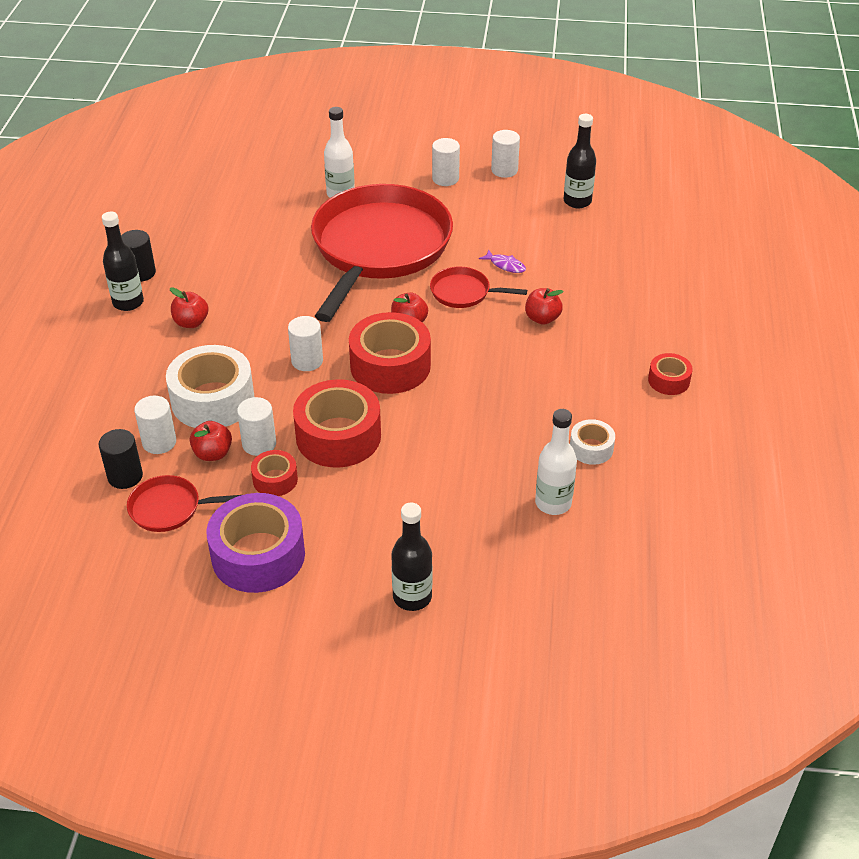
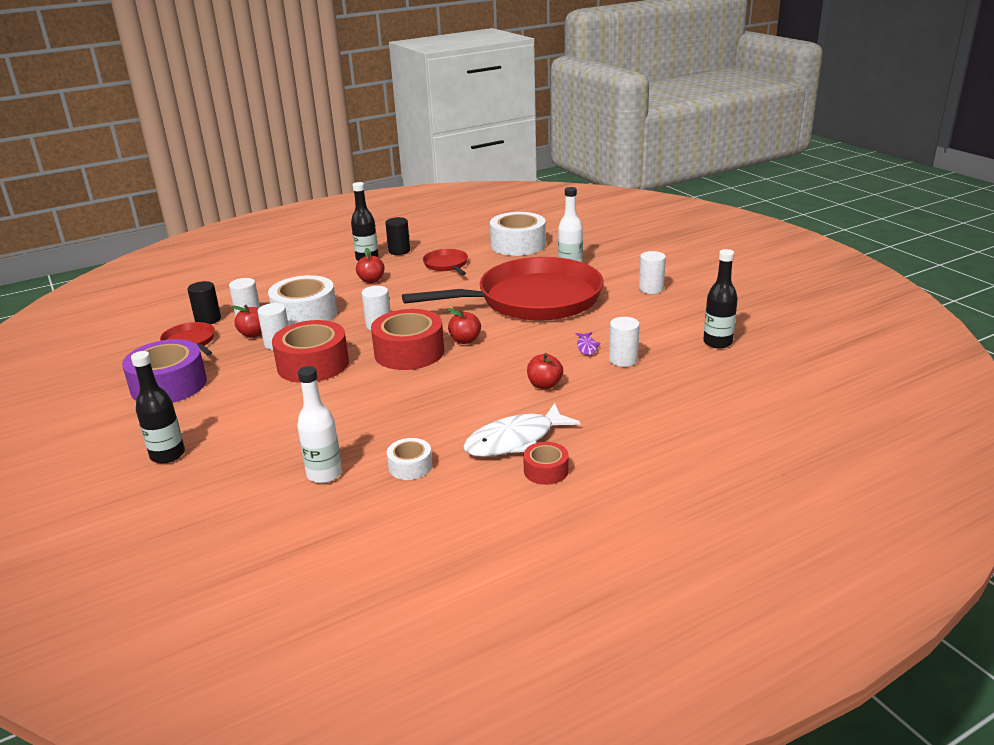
camera: 55 degrees right, 15 degrees down
(244, 196) = (518, 245): none -> white tape
(275, 480) = (247, 362): red tape -> none
(463, 292) = (529, 345): red pan -> red pan (446, 265)
(504, 170) = (702, 303): white cylinder -> white cylinder (623, 360)
(611, 375) = (515, 440): none -> white fish

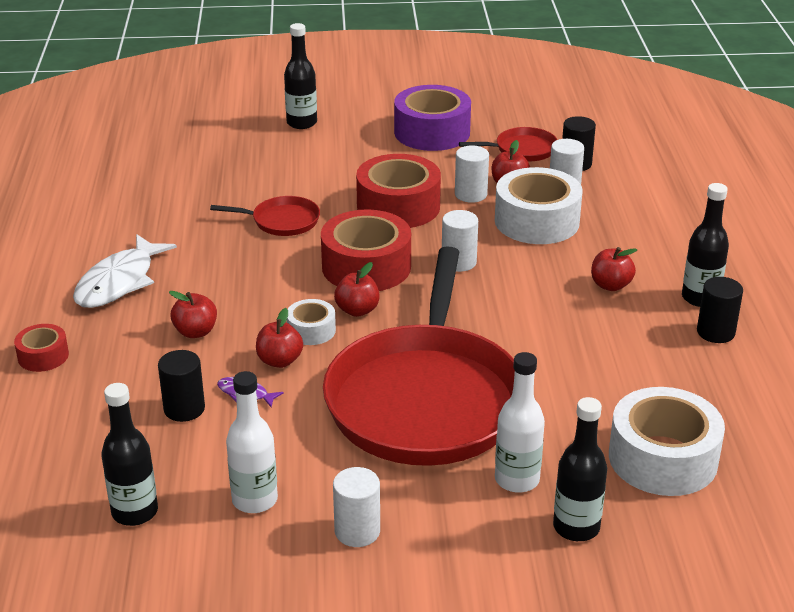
camera: 115 degrees right, 5 degrees up
(324, 474) = (188, 181): white bottle -> white bottle (255, 500)
(410, 466) = (149, 220): white tape -> white tape (311, 330)
(446, 265) = (622, 360): red pan -> red pan (282, 221)
(515, 440) = (119, 282): white fish -> white fish turned 150 degrees counterclockwise
(544, 347) = (279, 361): none -> red apple
(546, 471) = (55, 283): red tape -> red tape (43, 356)
(586, 251) = (576, 527): none -> black bottle
(623, 360) = (184, 409): white cylinder -> black cylinder

